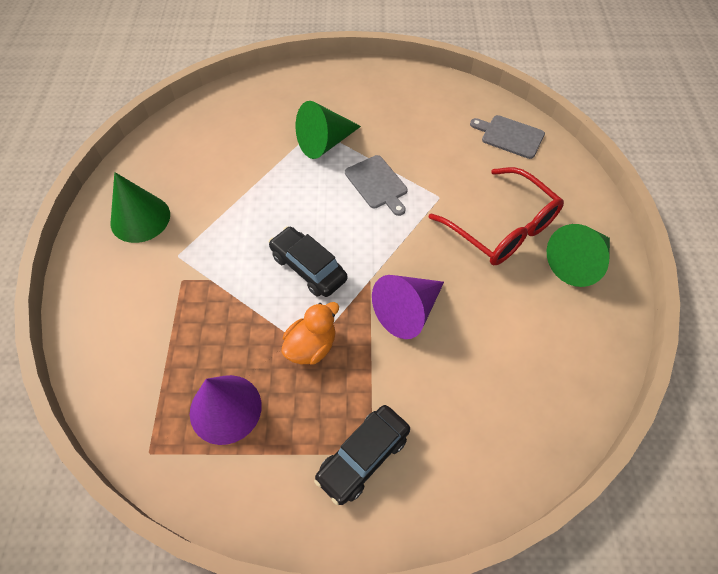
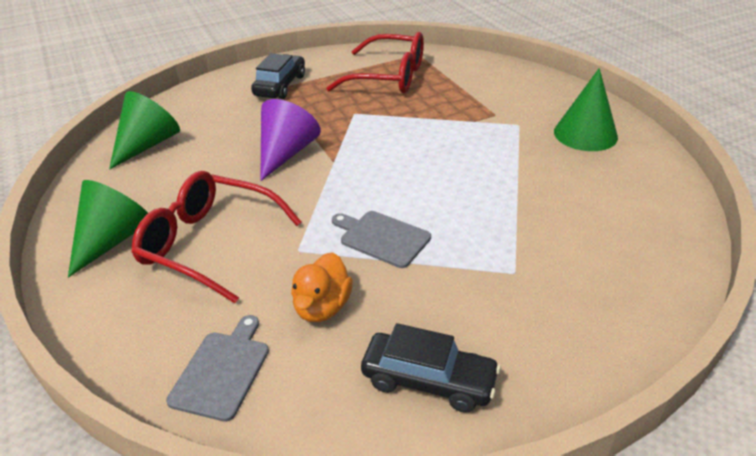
camera: 155 degrees right, 20 degrees down
(225, 409) = (389, 77): purple cone -> red glasses
(308, 268) = (397, 151): black car -> black car (428, 380)
(311, 346) = (354, 114): orange duck -> orange duck (322, 307)
(324, 143) = (485, 259): green cone -> green cone (148, 144)
(510, 136) = (222, 371): grey cutting board -> grey cutting board turned 75 degrees counterclockwise

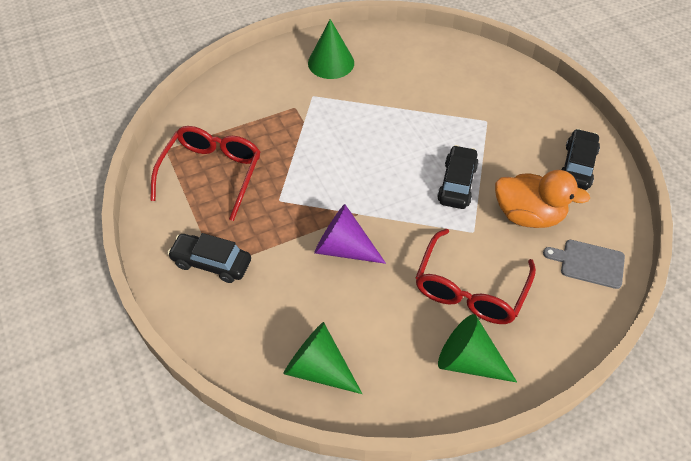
camera: 90 degrees left, 15 degrees up
(322, 307) = (528, 215): orange duck -> orange duck, size x1.51
(382, 238) = (457, 183): grey cutting board -> black car

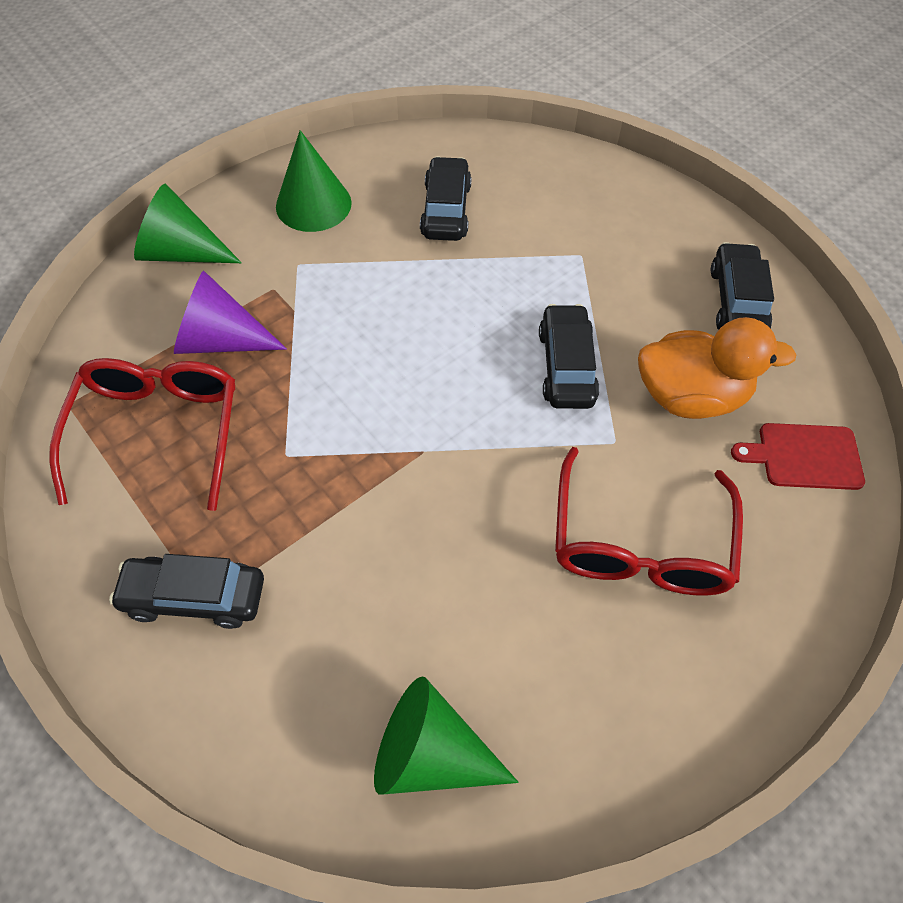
camera: 15 degrees left, 5 degrees up
(343, 248) = (415, 517): purple cone -> purple cone (220, 340)
(410, 80) = (446, 210): none -> black car
(468, 361) = (674, 672): green cone -> green cone (181, 252)
(589, 263) = (804, 456): grey cutting board -> red cutting board

